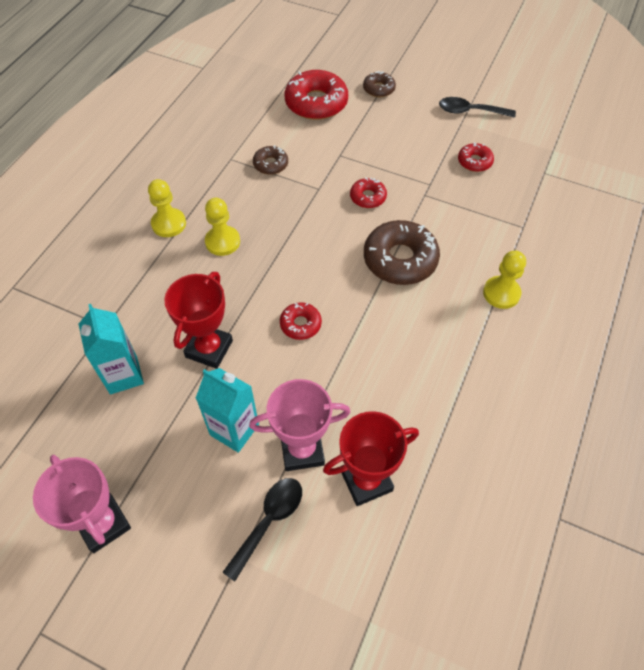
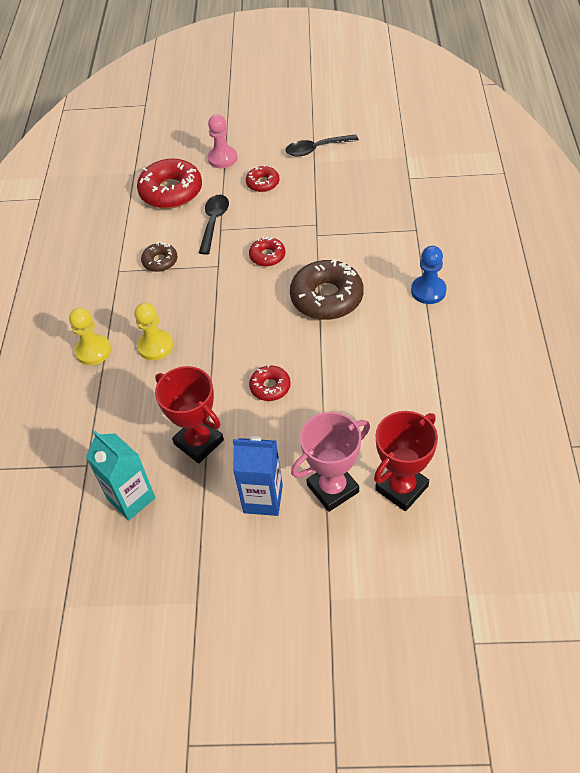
camera: 20 degrees left, 5 degrees down
(103, 524) = (190, 630): pink trophy -> none
(209, 349) = (199, 442): red trophy -> red trophy turned 45 degrees counterclockwise
(234, 430) = (263, 499): turquoise carton -> blue carton
(269, 521) = (338, 558): black spoon -> black spoon (214, 222)
(379, 89) = (222, 158): brown donut -> pink pawn
(474, 161) = (344, 190): red donut -> red donut (263, 183)
(501, 293) = (428, 291): yellow pawn -> blue pawn

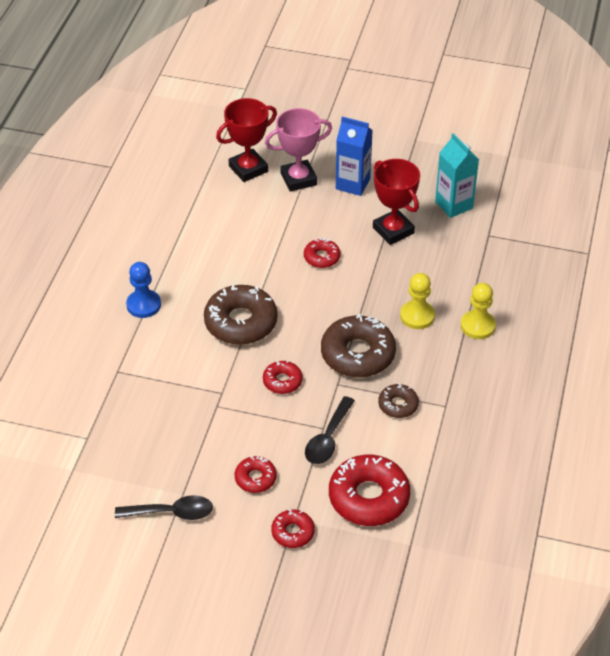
camera: 170 degrees left, 5 degrees down
(206, 295) = (357, 354): none -> brown donut
(222, 158) = (293, 532): pink pawn -> red donut

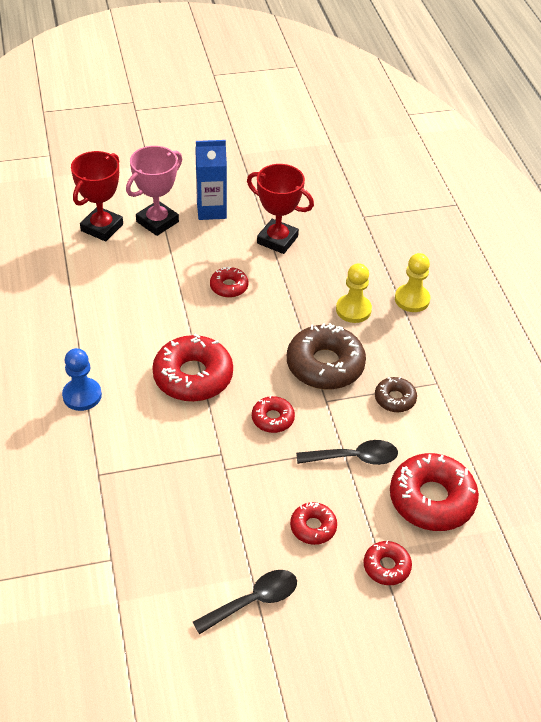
camera: 30 degrees left, 0 degrees up
(241, 322) = (193, 376): brown donut -> red donut
(328, 439) = (354, 458): black spoon -> black spoon turned 90 degrees counterclockwise
(454, 205) = (315, 200): turquoise carton -> none

